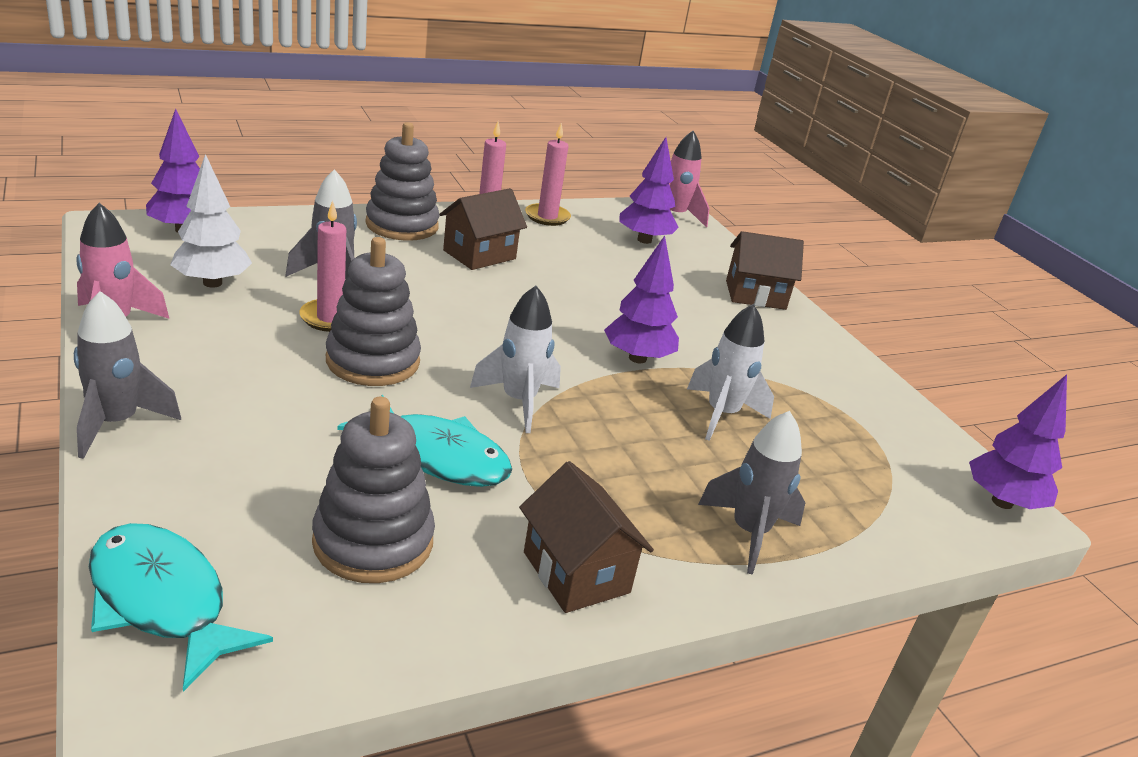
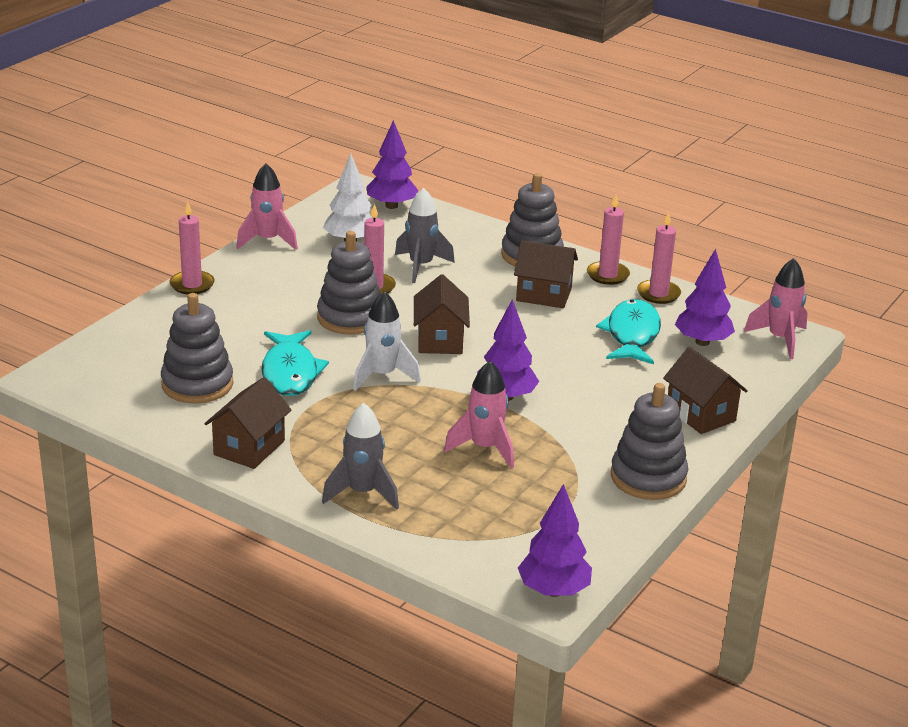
camera: 60 degrees right, 0 degrees up
(117, 423) = (192, 285): grey rocket -> pink candle
(162, 601) = (96, 355): turquoise fish -> turquoise fish (632, 335)
(490, 338) = (440, 340): none -> brown house
(721, 415) = (485, 448): white rocket -> pink rocket
(837, 363) = (648, 477): none -> grey stacking toy

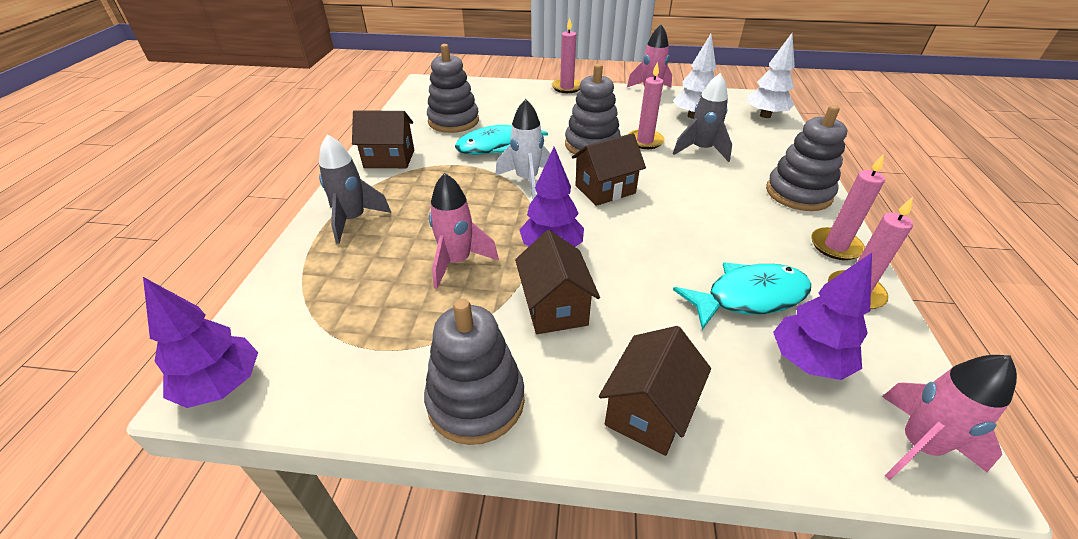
camera: 65 degrees right, 10 degrees up
(391, 206) = (765, 115): purple tree -> white tree
(544, 295) = (744, 219): brown house -> brown house (554, 307)

